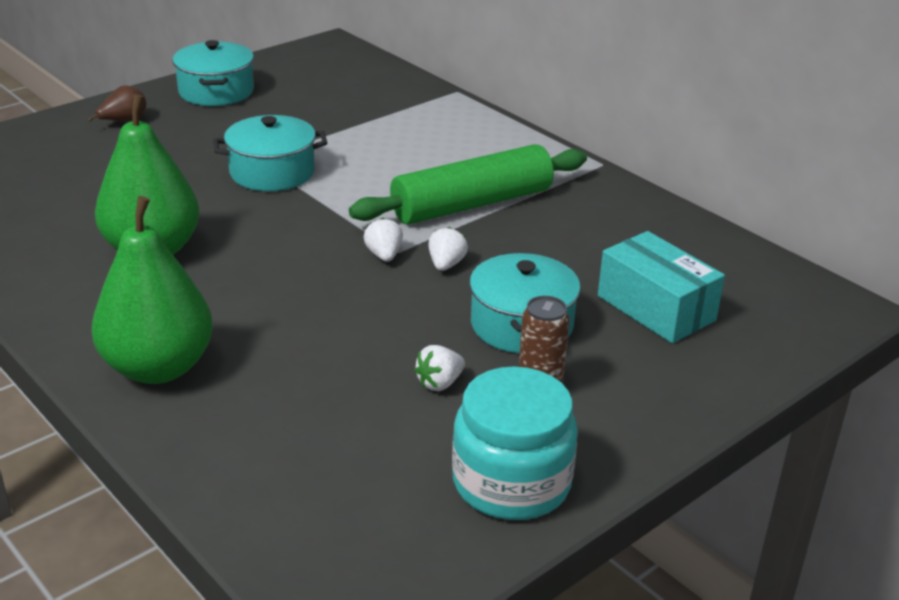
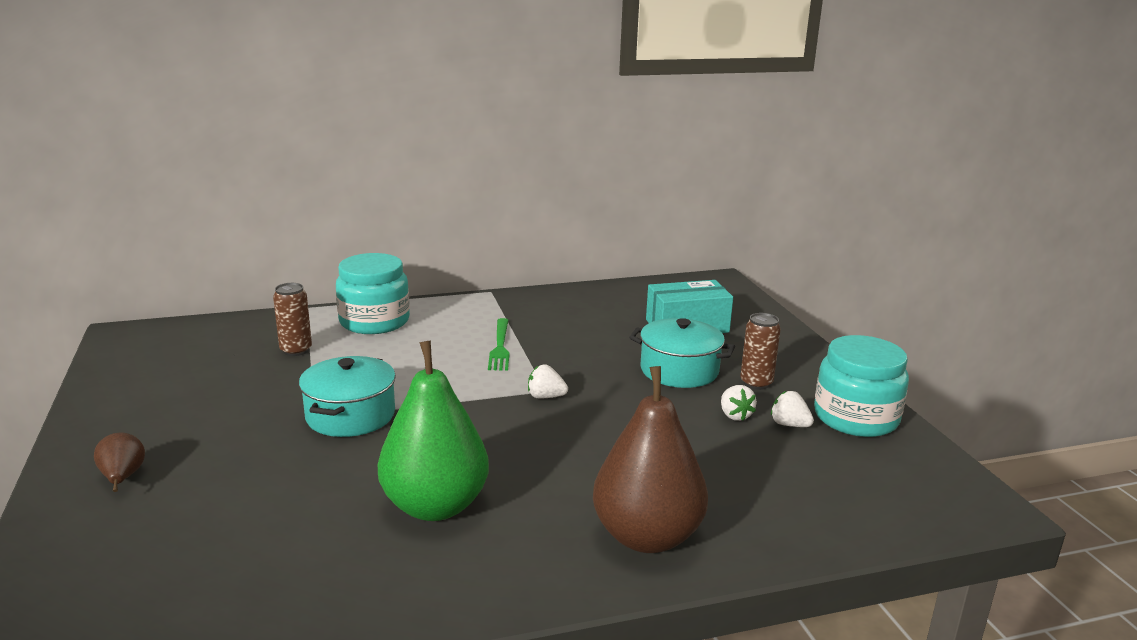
camera: 65 degrees left, 10 degrees down
(158, 368) = (647, 536): green pear -> brown pear
(216, 91) = (133, 411): turquoise pot -> none
(367, 114) = (296, 350): none -> brown can
(446, 265) = (580, 377): white strawberry -> white strawberry (789, 425)
(461, 128) = (374, 321): none -> turquoise jar
(471, 204) = (500, 347): green rolling pin -> green fork

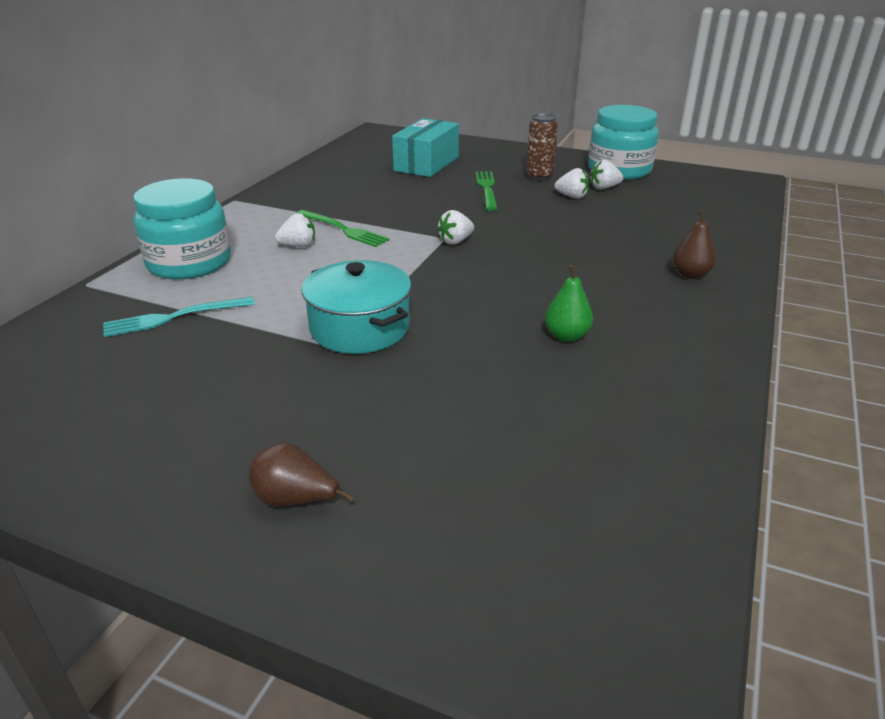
camera: 50 degrees left, 10 degrees up
(296, 350) = (174, 317): brown can -> turquoise fork
(435, 506) = (566, 336): green pear -> green pear, size x0.44
(449, 343) = (298, 246): none -> white strawberry
(647, 536) = (690, 274): brown pear -> brown pear, size x0.44
(679, 370) = (487, 189): turquoise pot -> green fork

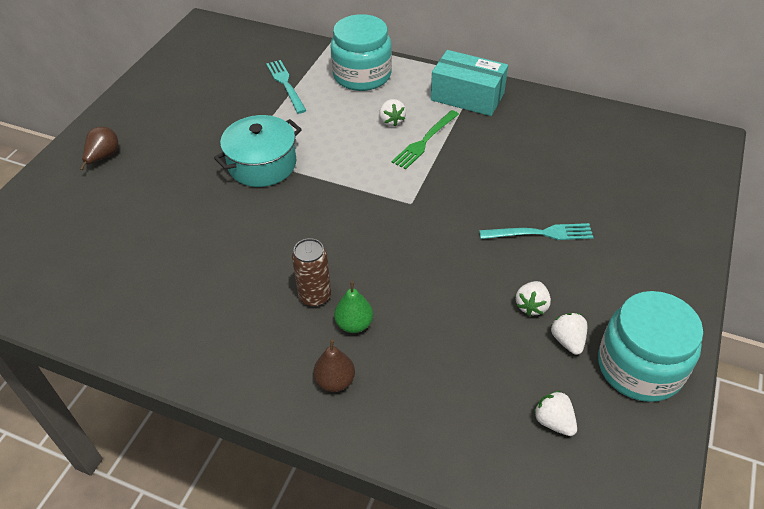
camera: 90 degrees right, 15 degrees up
(426, 164) = (606, 185): turquoise box -> turquoise box (467, 96)
(455, 241) = (405, 210): white strawberry -> white strawberry (553, 421)
(487, 189) = (540, 233): green fork -> turquoise fork
(539, 176) = (593, 280): brown can -> brown can (315, 296)
(566, 336) = (236, 274): green pear -> green pear (354, 324)

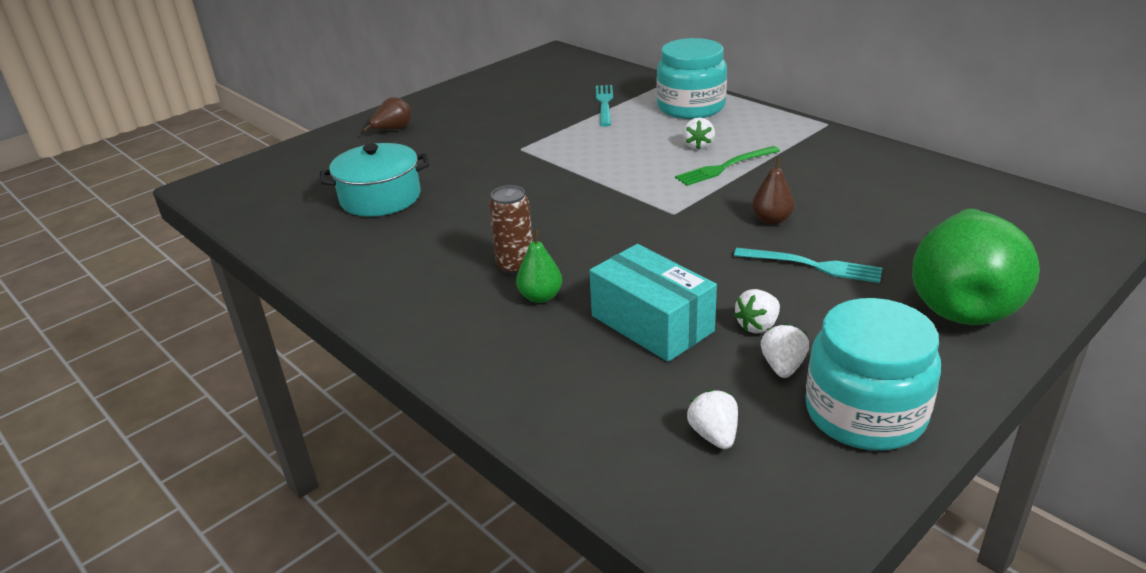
camera: 25 degrees right, 15 degrees down
(262, 164) = (537, 158): turquoise pot -> turquoise pot (380, 198)
(335, 381) = (487, 337): brown pear -> brown pear (771, 220)
(467, 96) = (801, 139): turquoise box -> turquoise box (652, 323)
(654, 244) = (962, 304): none -> green pear

